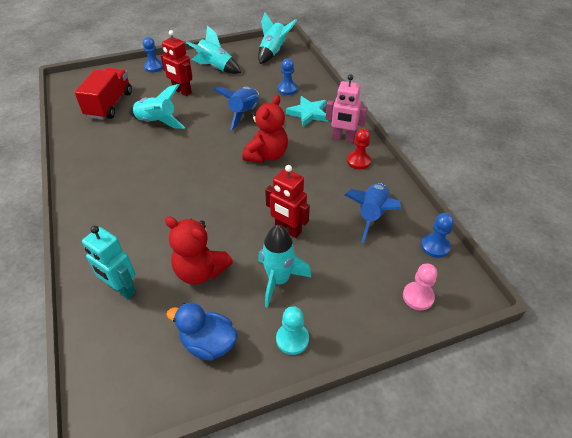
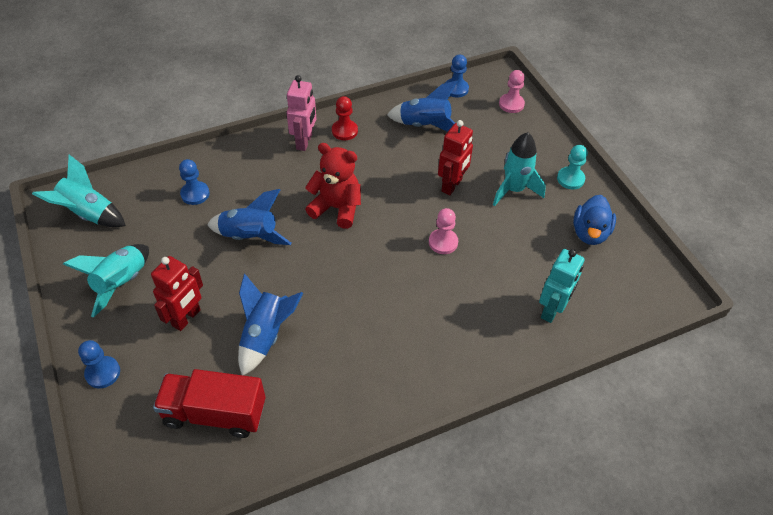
camera: 95 degrees left, 5 degrees up
(157, 122) = (266, 336): turquoise rocket -> blue rocket
(200, 271) = (516, 249): red teddy bear -> none
(219, 217) = (443, 242): none -> pink pawn
(308, 113) = (254, 172): turquoise star -> none

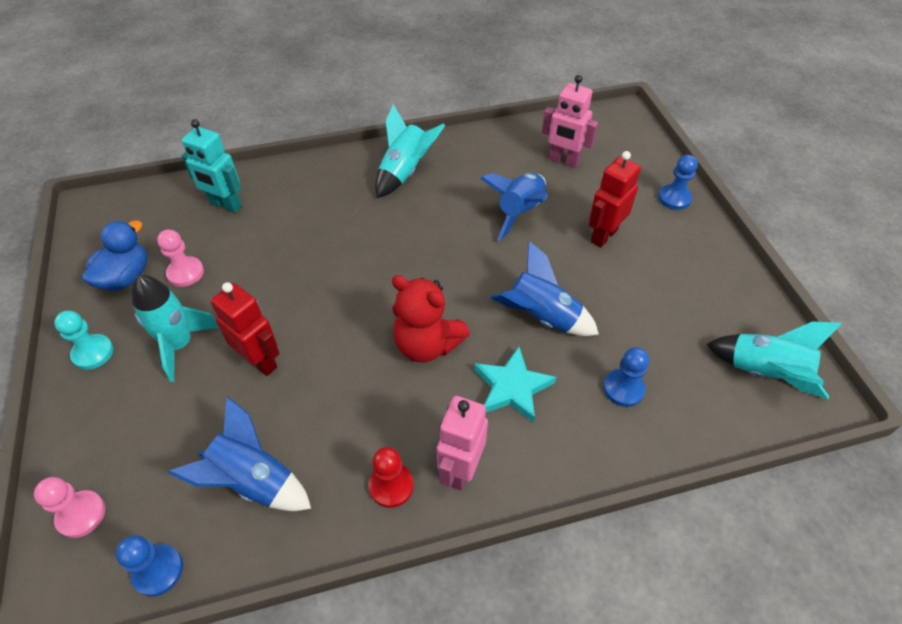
camera: 170 degrees left, 0 degrees up
(121, 283) = (685, 278): turquoise rocket -> turquoise rocket (405, 172)
(215, 413) = (563, 161): red truck -> pink robot
(273, 187) = (512, 387): none -> turquoise star
(443, 242) = (306, 285): pink pawn -> pink pawn (185, 273)
(452, 185) = (260, 361): red robot -> red robot turned 90 degrees clockwise
(552, 310) = (225, 205): turquoise robot -> turquoise robot turned 105 degrees counterclockwise

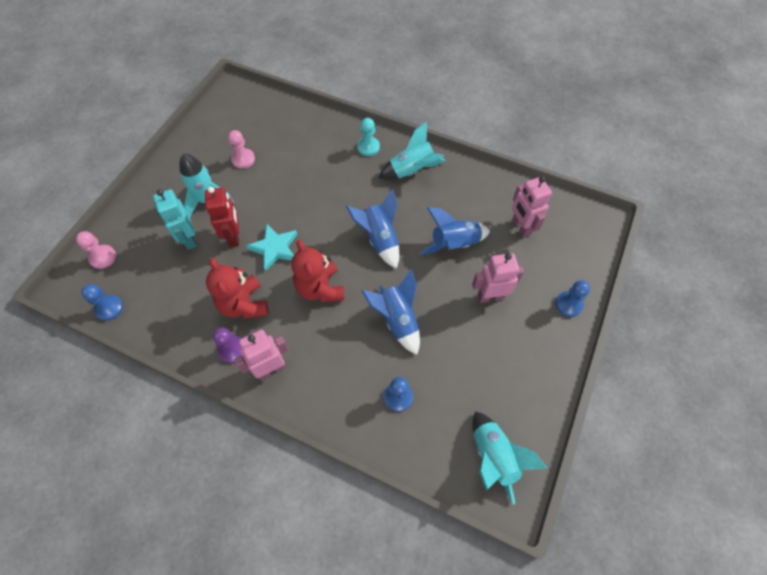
camera: 40 degrees right, 10 degrees up
(93, 353) = (169, 177): turquoise pawn -> turquoise pawn (368, 147)
(126, 277) = (215, 143): blue duck -> none
(225, 205) = (296, 129): turquoise robot -> turquoise robot (189, 239)
(254, 481) = (178, 297): blue rocket -> blue rocket (379, 239)
(352, 425) = (244, 304): none -> red teddy bear
(391, 485) = (232, 350): red pawn -> purple pawn
(512, 387) = (339, 347): turquoise star -> turquoise star (275, 248)
(603, 236) = (490, 296): red robot -> pink robot

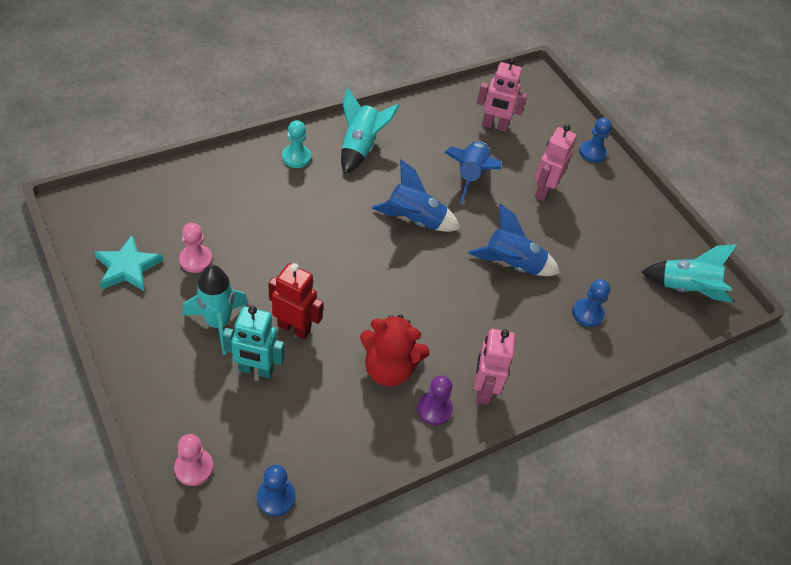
camera: 60 degrees left, 10 degrees down
(275, 248) = (345, 303): turquoise star -> turquoise star (127, 267)
(320, 288) = (427, 297): red teddy bear -> none

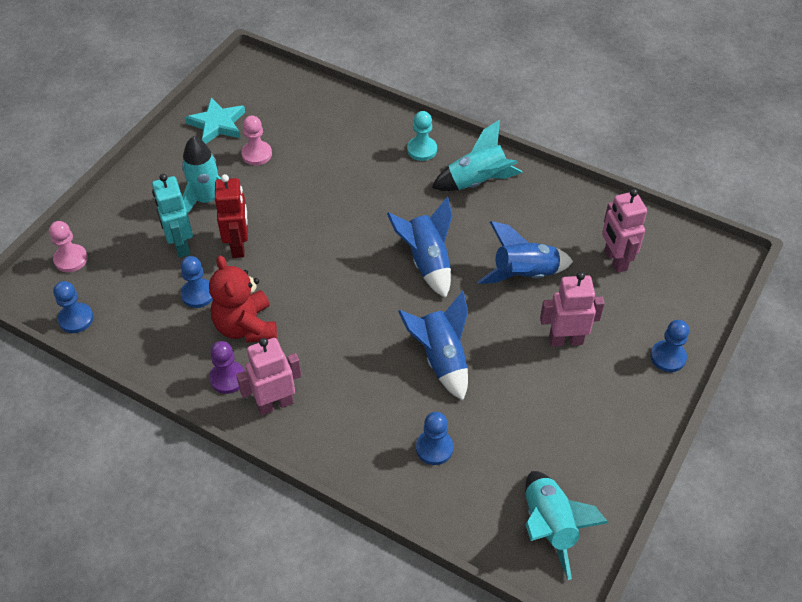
camera: 65 degrees right, 0 degrees up
(325, 385) = (198, 294): none -> blue pawn

